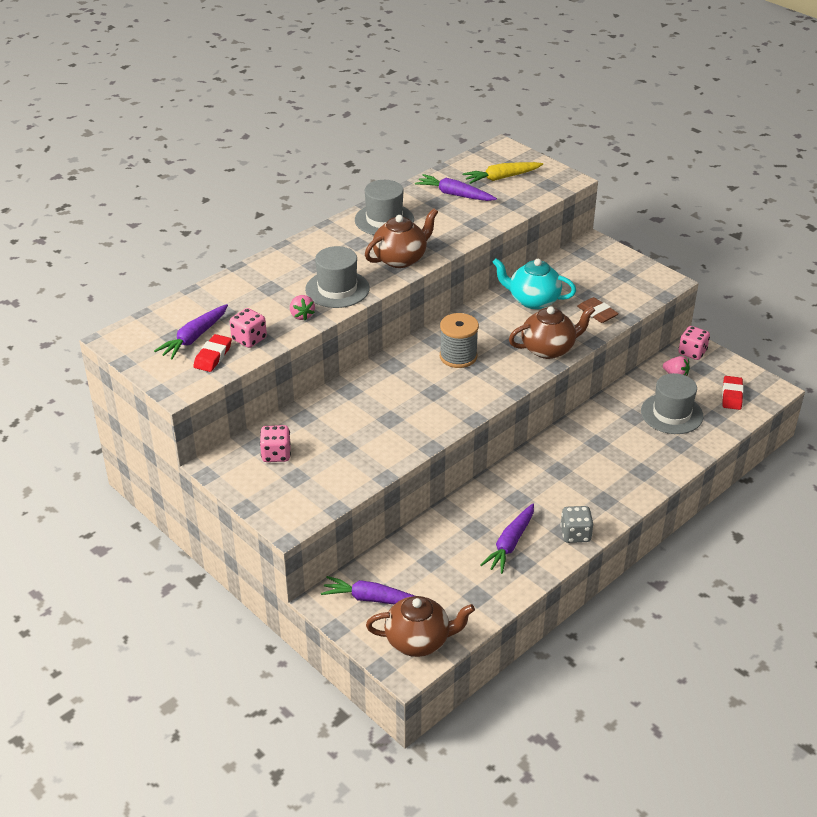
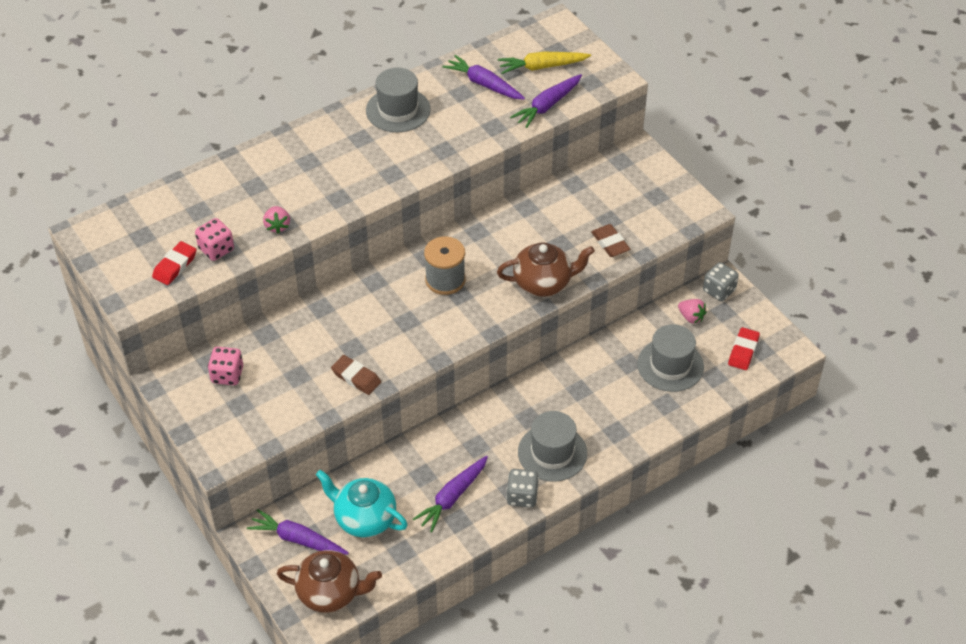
camera: 10 degrees right, 10 degrees up
(194, 338) = (161, 240): purple carrot -> purple carrot (547, 106)
(337, 289) = (323, 196): grey hat -> grey hat (552, 453)
(401, 259) = (400, 165): brown teapot -> none
(401, 442) = (356, 377): none -> brown eraser
(533, 300) = (546, 217): turquoise teapot -> turquoise teapot (364, 518)
(692, 352) = (719, 290): pink dice -> grey dice

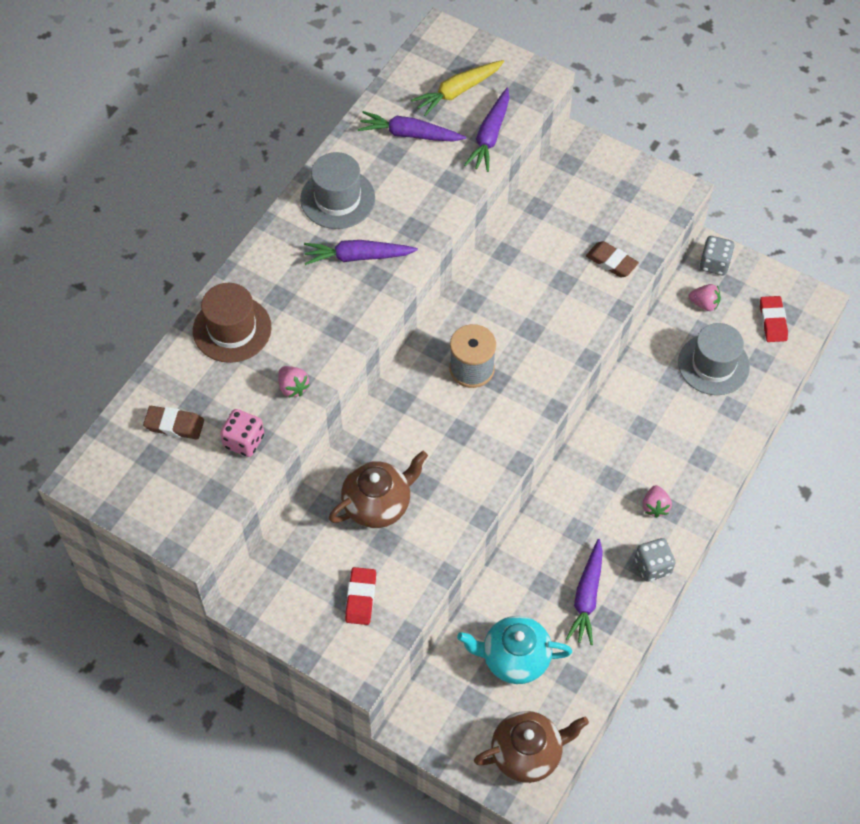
camera: 25 degrees left, 10 degrees up
(175, 266) = (211, 479): red eraser -> red eraser (360, 598)
(227, 375) = (311, 571): pink dice -> none
(258, 171) = (232, 329): none -> brown hat
(297, 539) = (461, 710): purple carrot -> purple carrot (357, 257)
(356, 377) = (446, 517): brown eraser -> brown eraser (174, 425)
(543, 283) = (572, 333): brown teapot -> brown teapot (378, 504)
(552, 453) = (655, 507): grey hat -> pink strawberry

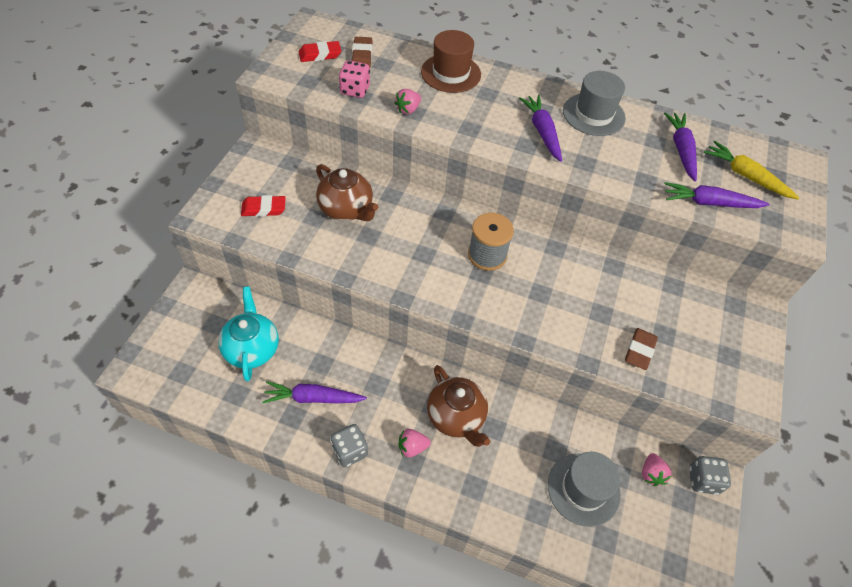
camera: 75 degrees right, 5 degrees down
(527, 753) = (167, 368): brown teapot -> brown teapot (456, 417)
(772, 321) = (657, 548): red eraser -> red eraser (320, 55)

